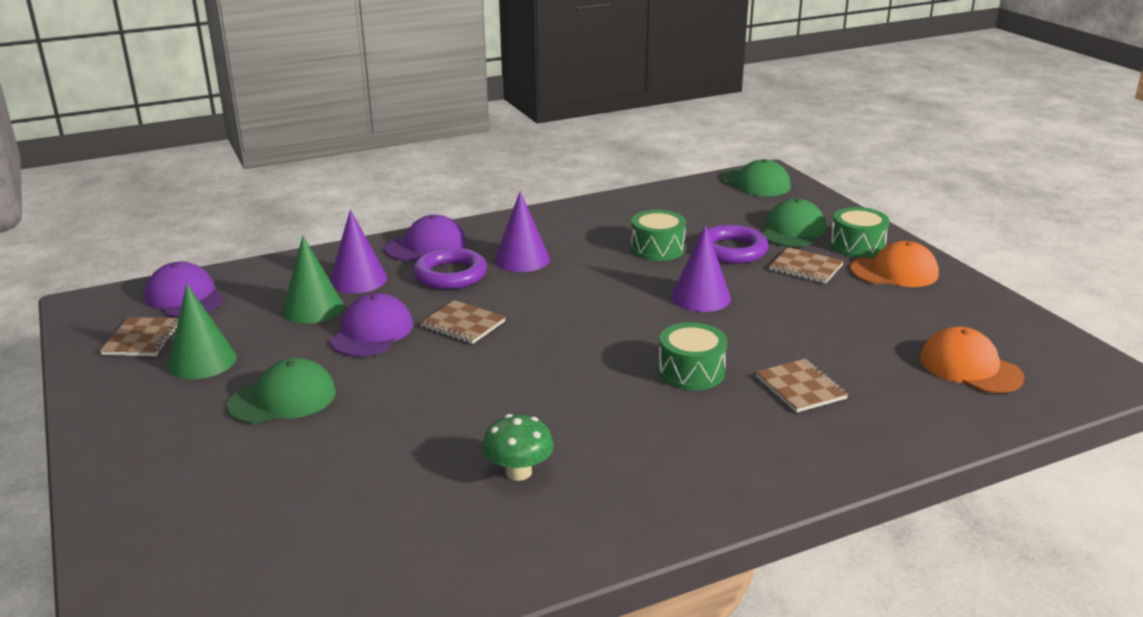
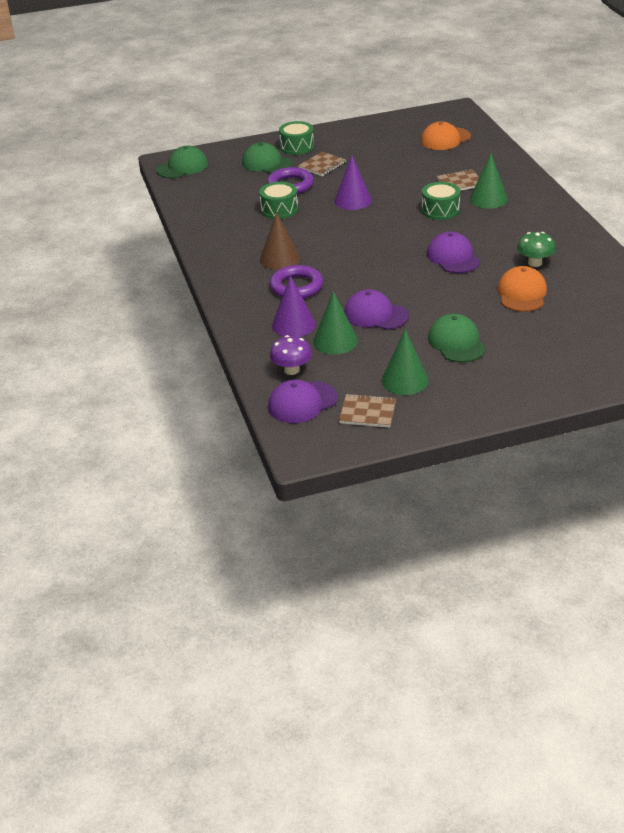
camera: 80 degrees left, 10 degrees up
(256, 286) = (292, 370): none -> purple mushroom
(426, 246) = (243, 298): purple cap -> purple cap (453, 257)
(463, 324) = (371, 281): brown notebook -> none
(522, 259) = (280, 259): purple cone -> brown cone
(748, 418) = (488, 199): none -> green cone
(894, 272) = (335, 141): orange cap -> orange cap (522, 293)

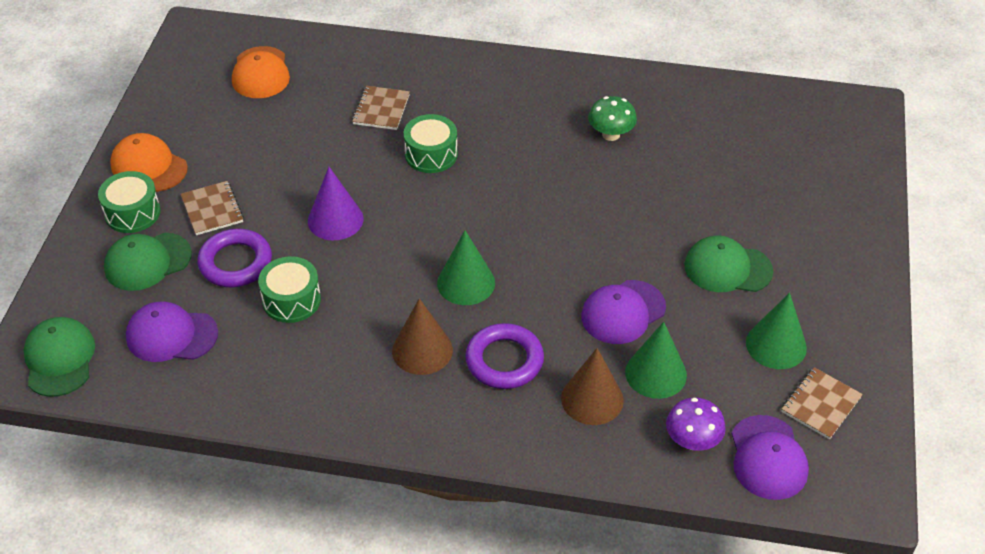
camera: 65 degrees left, 10 degrees up
(293, 325) = (592, 399): purple cone -> brown cone
(453, 257) = (547, 192): purple cap -> purple cap (171, 335)
(488, 199) = (441, 105): green cone -> green cone (466, 283)
(522, 293) = (665, 173): orange cap -> orange cap (149, 166)

